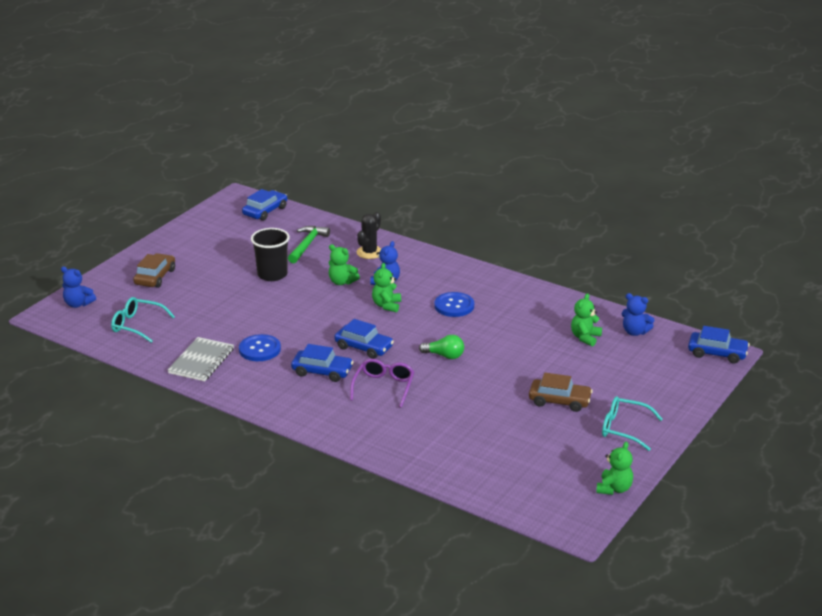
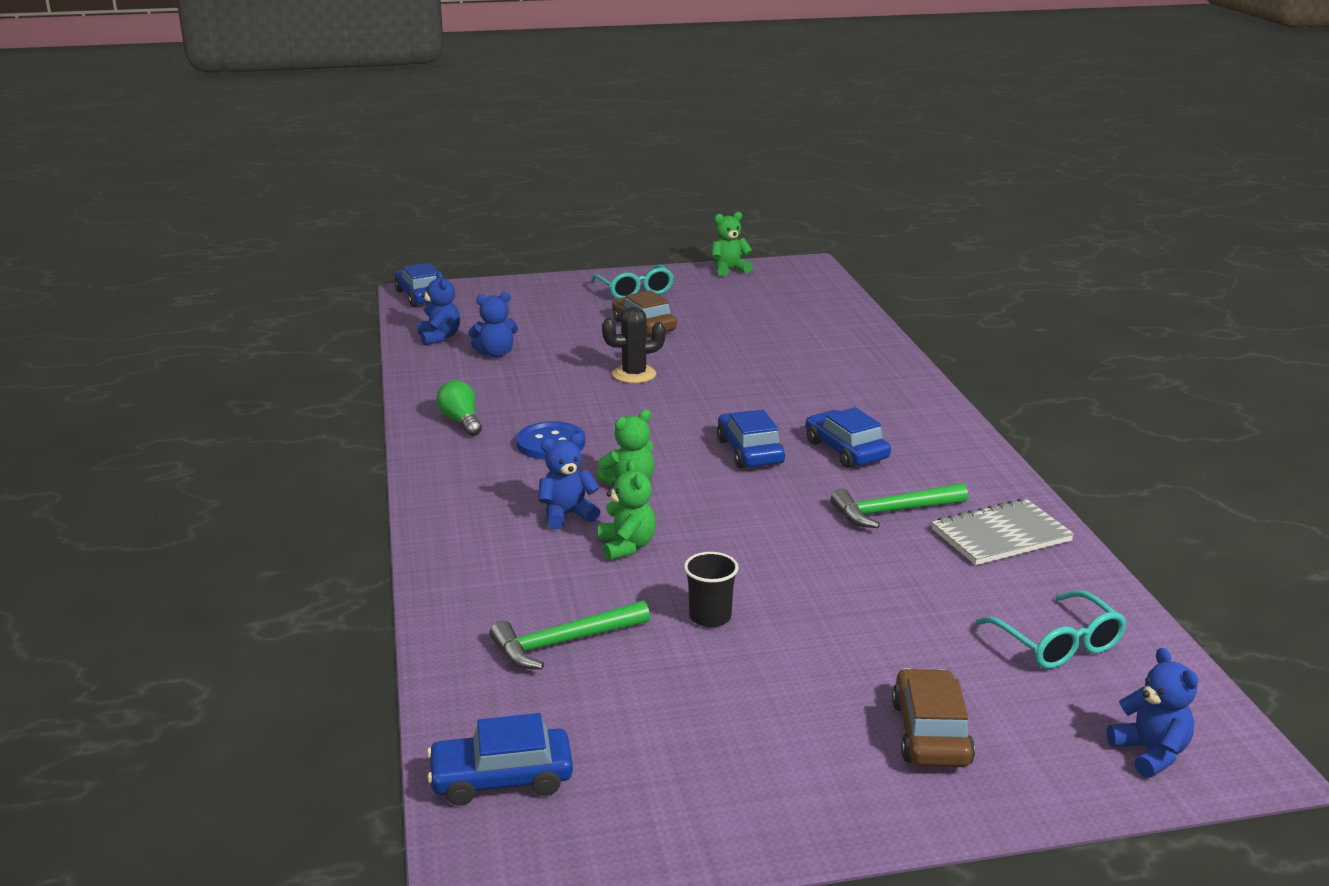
camera: 135 degrees left, 5 degrees down
(155, 277) = (930, 733): brown car -> brown car turned 120 degrees clockwise
(260, 349) = (893, 512): blue button -> green hammer
(272, 275) = (710, 617): black cup -> black cup, size x0.62
(369, 252) = (499, 571): black cactus -> black cactus (634, 374)
(384, 387) = (797, 406): purple glasses -> none
(444, 355) = (673, 403): green light bulb -> green light bulb (461, 421)
(585, 338) = (495, 354): green teddy bear -> blue teddy bear

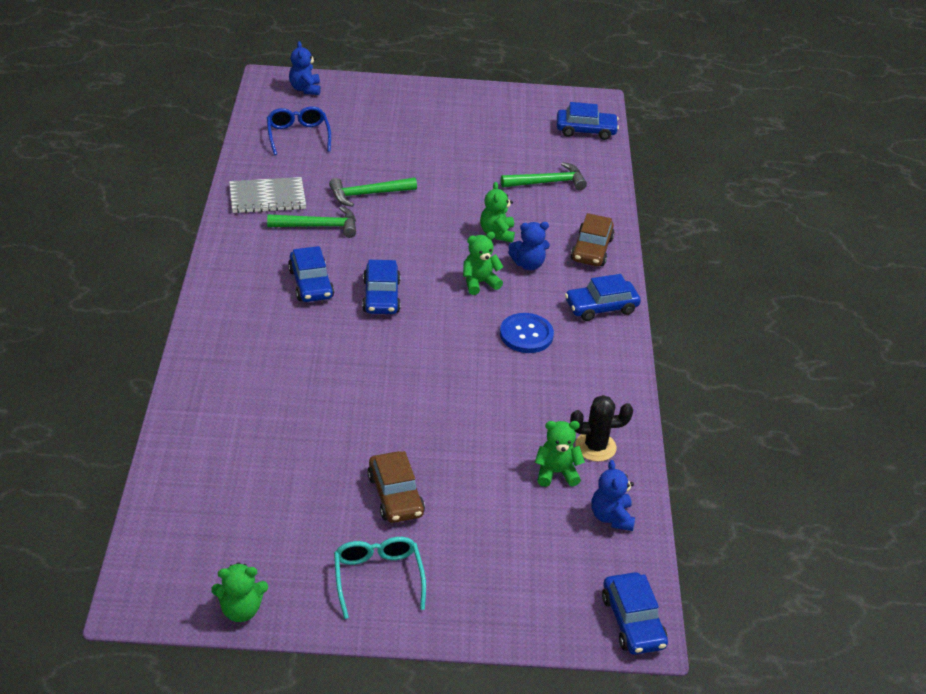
camera: 170 degrees left, 15 degrees up
(455, 483) = (601, 307): none -> blue car
(461, 421) = (594, 375): green light bulb -> none
(495, 354) = (556, 473): blue teddy bear -> green teddy bear
(634, 374) = (434, 410): black cactus -> black cactus (595, 447)
(710, 617) = (466, 181): black cup -> none
(857, 567) = (368, 194): none -> green hammer
(930, 733) = (392, 112): brown car -> brown car (591, 249)
(1058, 643) = (298, 136): turquoise glasses -> blue glasses

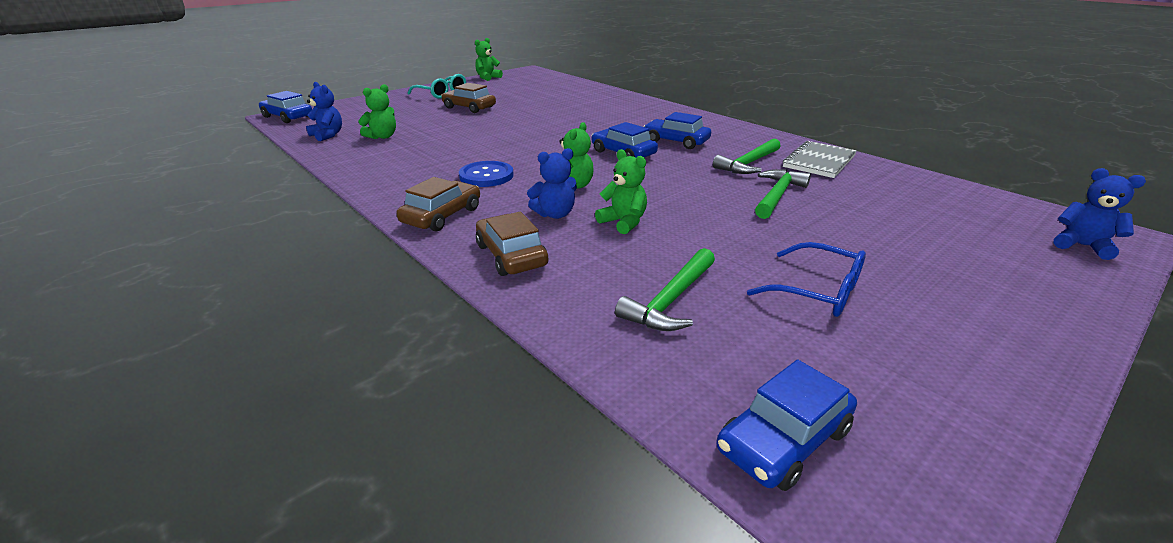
camera: 140 degrees right, 10 degrees down
(298, 136) = (938, 205): blue glasses -> blue glasses (817, 291)
(528, 264) = (555, 214): blue teddy bear -> blue teddy bear turned 150 degrees counterclockwise
(595, 447) = (364, 151): black cactus -> none
(601, 307) = (442, 215): blue car -> brown car

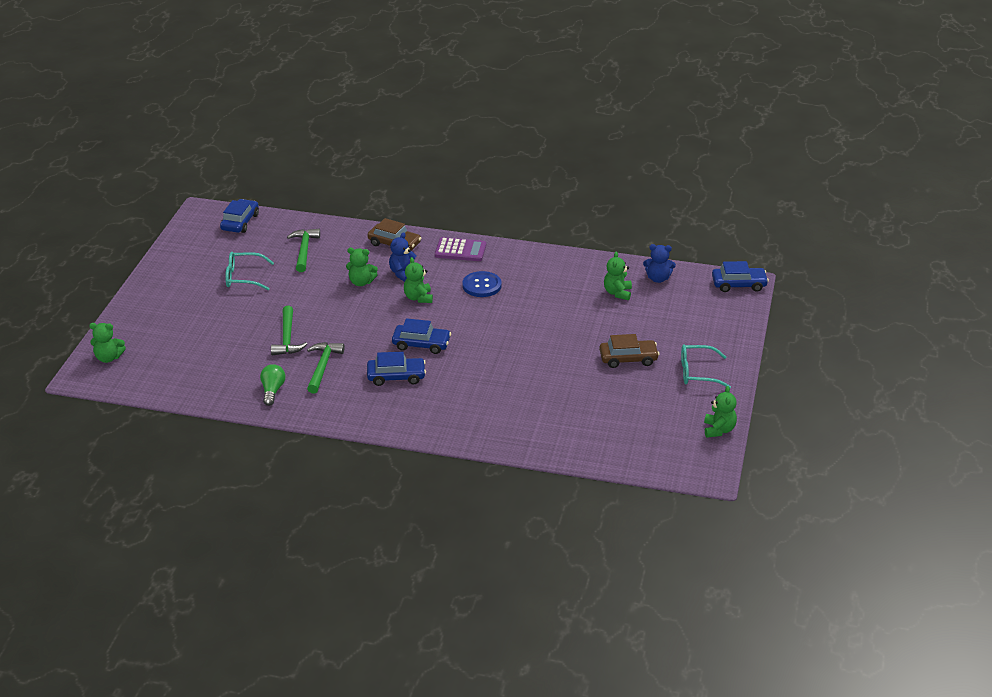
camera: 145 degrees right, 5 degrees up
(442, 215) = (460, 250): brown car -> purple calculator
(817, 291) = (243, 277): blue glasses -> turquoise glasses
(819, 161) = (272, 391): grey notebook -> green light bulb
(1081, 246) = (108, 358): blue teddy bear -> green teddy bear

